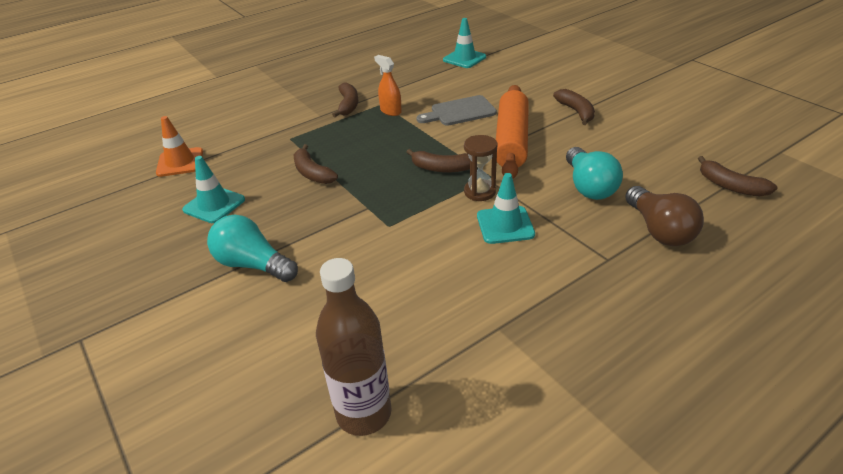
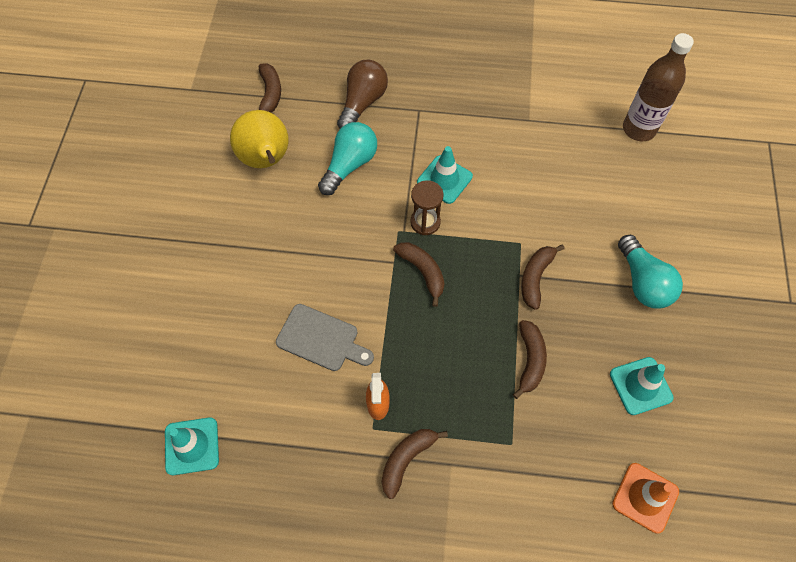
camera: 140 degrees left, 25 degrees up
(511, 141) = (333, 257): orange rolling pin -> none
(576, 112) = (236, 246): brown banana -> brown banana (535, 278)
(646, 153) = (266, 160): none -> yellow pear

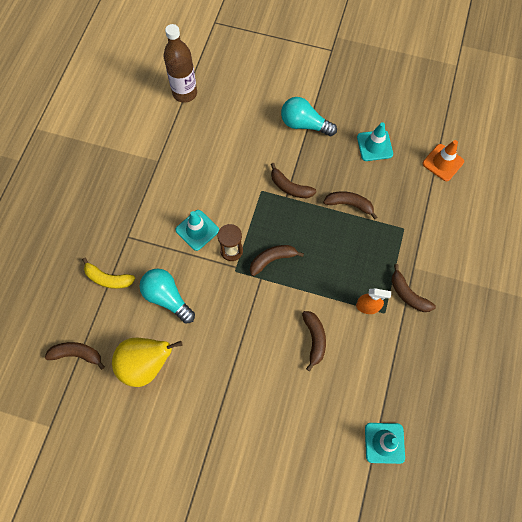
camera: 80 degrees left, 5 degrees up
(321, 339) = (314, 339): grey cutting board -> brown banana
(362, 103) = (108, 278): brown light bulb -> yellow banana
(643, 282) = (304, 124): turquoise light bulb -> turquoise light bulb turned 150 degrees counterclockwise

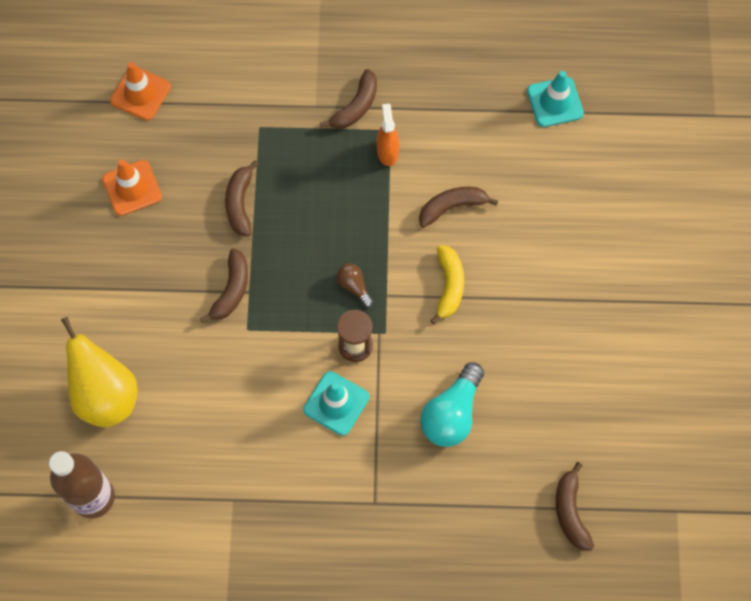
camera: 105 degrees left, 0 degrees up
(108, 278) = (448, 508): yellow banana -> yellow banana (449, 286)
(146, 364) = (553, 412): yellow pear -> yellow pear (106, 395)
(272, 260) = (354, 287): brown banana -> brown light bulb
(304, 124) = (115, 295): turquoise light bulb -> none
(374, 145) = (132, 188): turquoise traffic cone -> orange traffic cone

